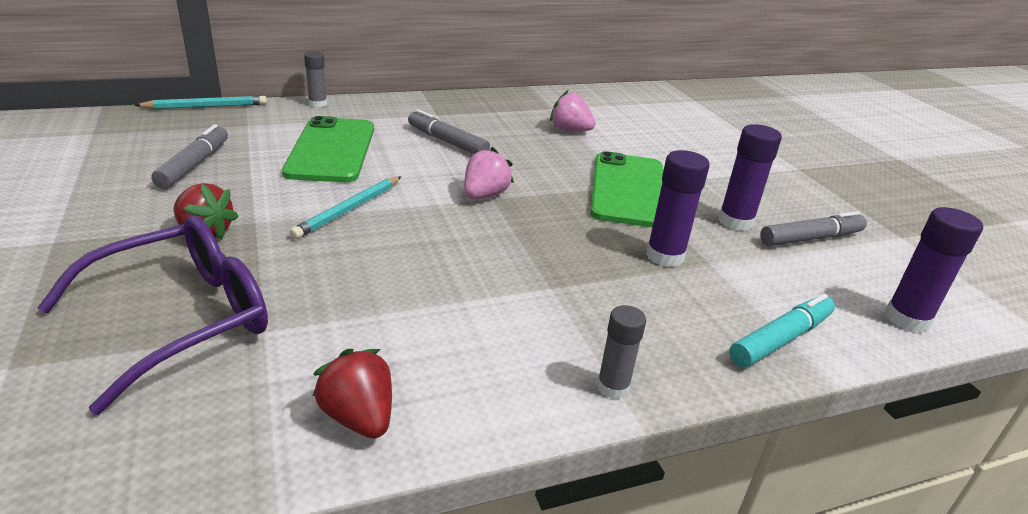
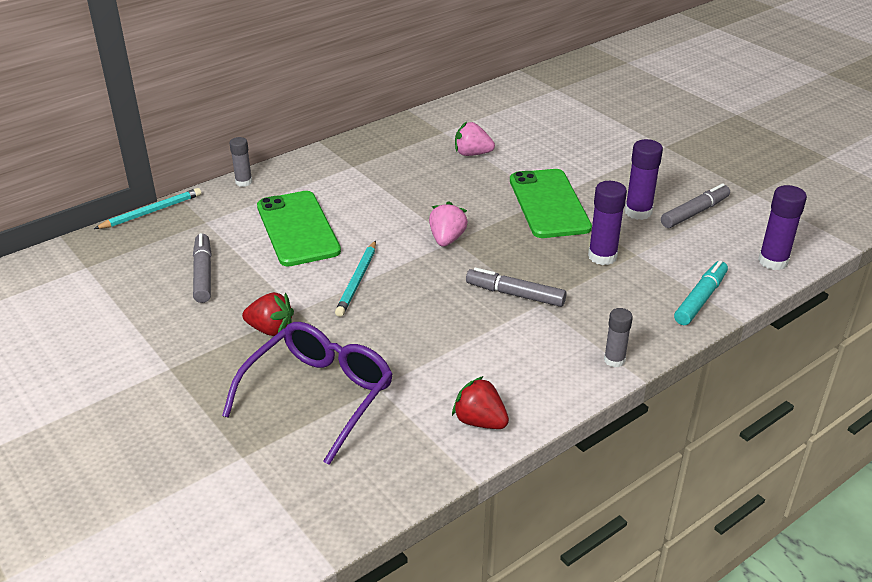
camera: 15 degrees left, 5 degrees up
(447, 142) = (382, 194): grey marker -> grey marker (515, 294)

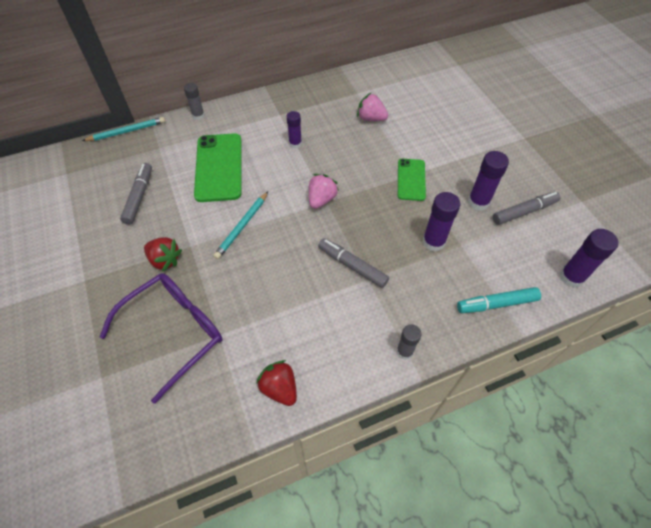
camera: 15 degrees right, 20 degrees up
(387, 191) = (295, 143): none -> purple glue stick
(549, 204) = (411, 179): green phone -> green phone, size x0.60
(700, 299) = (496, 304): turquoise marker -> turquoise marker turned 150 degrees counterclockwise

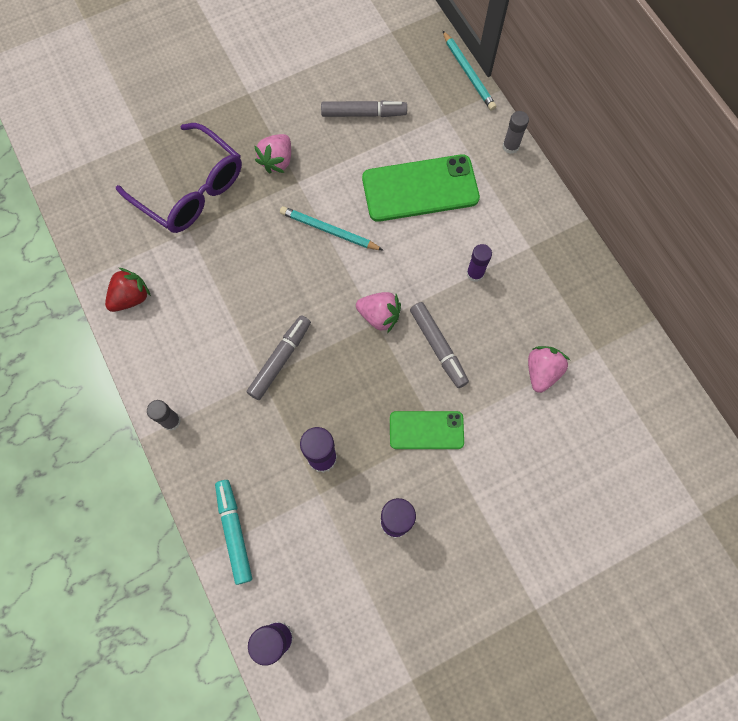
camera: 85 degrees right, 15 degrees up
(165, 260) = (277, 161): red strawberry -> pink strawberry
(524, 212) = (383, 587): grey marker -> grey marker (438, 347)

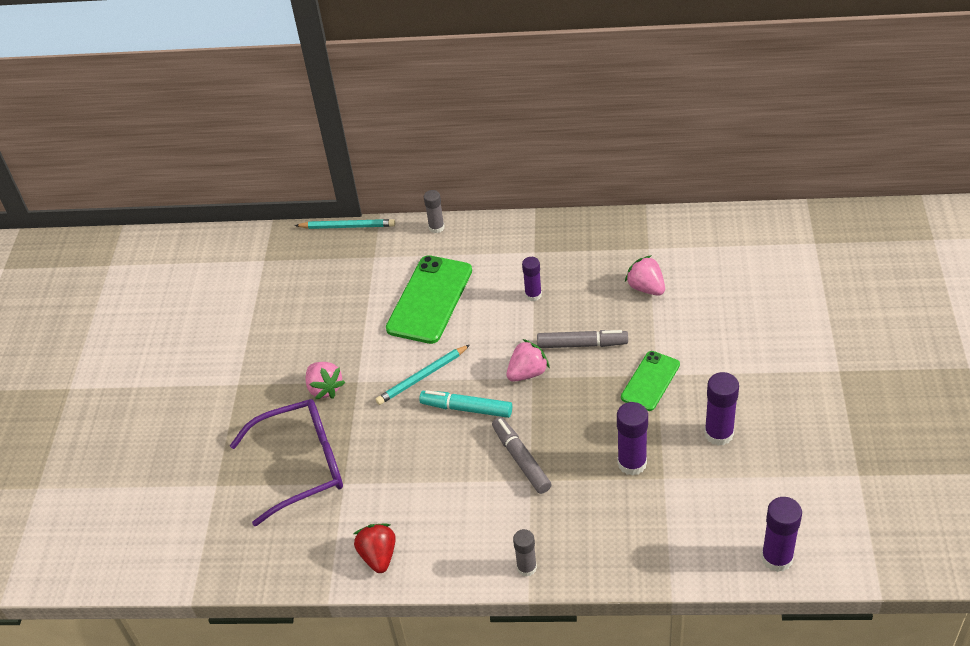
camera: 55 degrees left, 25 degrees down
(234, 532) = (663, 556): turquoise marker -> turquoise marker (466, 408)
(363, 113) = (328, 309): grey marker -> none

